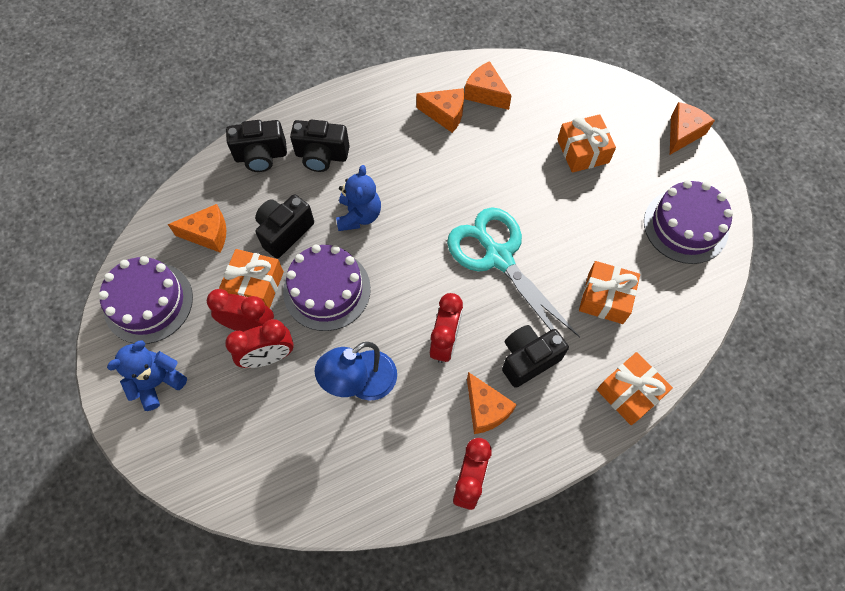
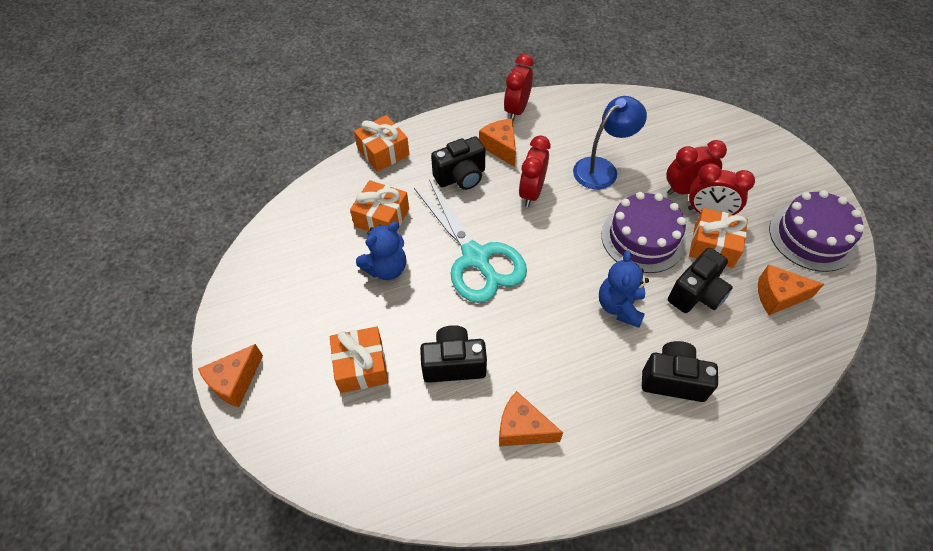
camera: 175 degrees left, 10 degrees down
(157, 382) = (776, 177): blue teddy bear -> blue teddy bear (386, 268)
(261, 156) = (747, 384): black camera -> black camera (453, 364)
(485, 94) = (467, 458): orange cheese -> none
(685, 226) = (280, 276): purple cake -> none

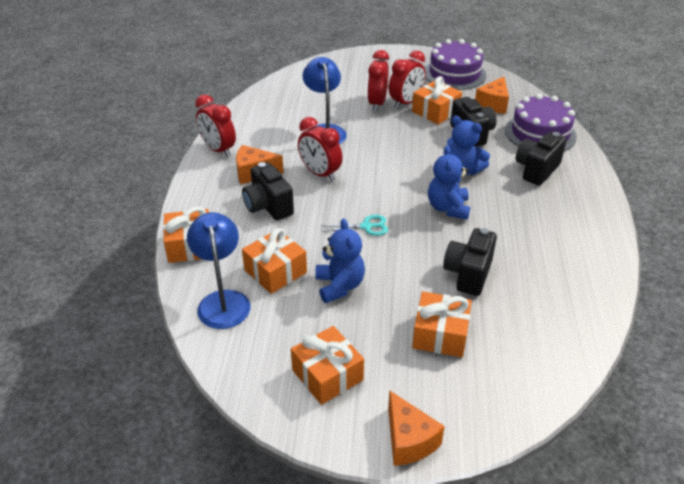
camera: 65 degrees left, 15 degrees down
(282, 300) = (327, 375): none -> orange gift
(332, 200) = (223, 301): none -> blue lamp
(461, 177) = (268, 206): black camera -> black camera turned 150 degrees clockwise
(476, 258) = (366, 227): turquoise scissors -> turquoise scissors, size x0.42
(522, 429) = (546, 255): orange cheese -> none
(545, 314) = (448, 208): none -> blue teddy bear
(643, 238) = (407, 137): purple cake -> purple cake (540, 133)

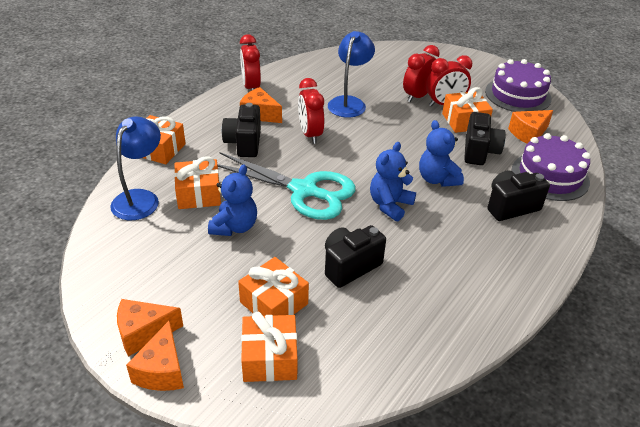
camera: 30 degrees right, 0 degrees up
(327, 375) = (155, 289): orange gift -> orange gift (269, 358)
(359, 418) = (144, 333): none -> orange cheese
(366, 227) = (304, 191): turquoise scissors -> turquoise scissors, size x2.37

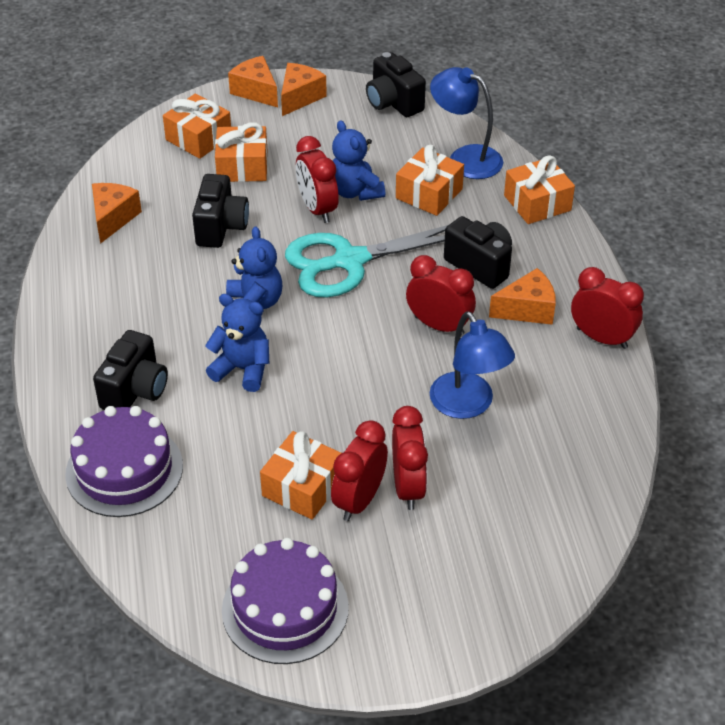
camera: 135 degrees right, 5 degrees up
(140, 198) = (465, 158): blue lamp -> blue lamp turned 150 degrees clockwise
(274, 233) = (317, 209): none -> red clock
(479, 152) = (235, 445): black camera -> black camera (393, 103)
(528, 134) = (204, 528): orange cheese -> orange cheese (113, 218)

